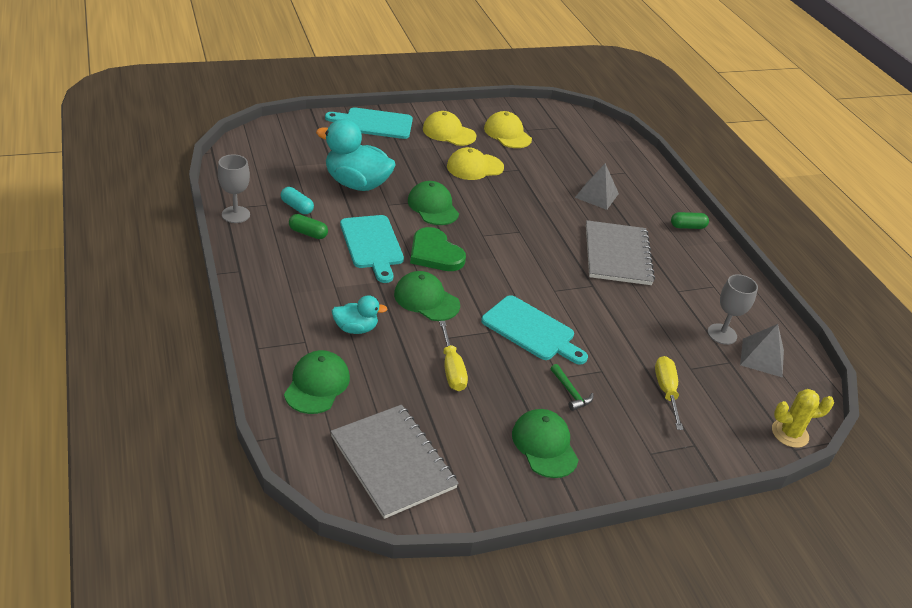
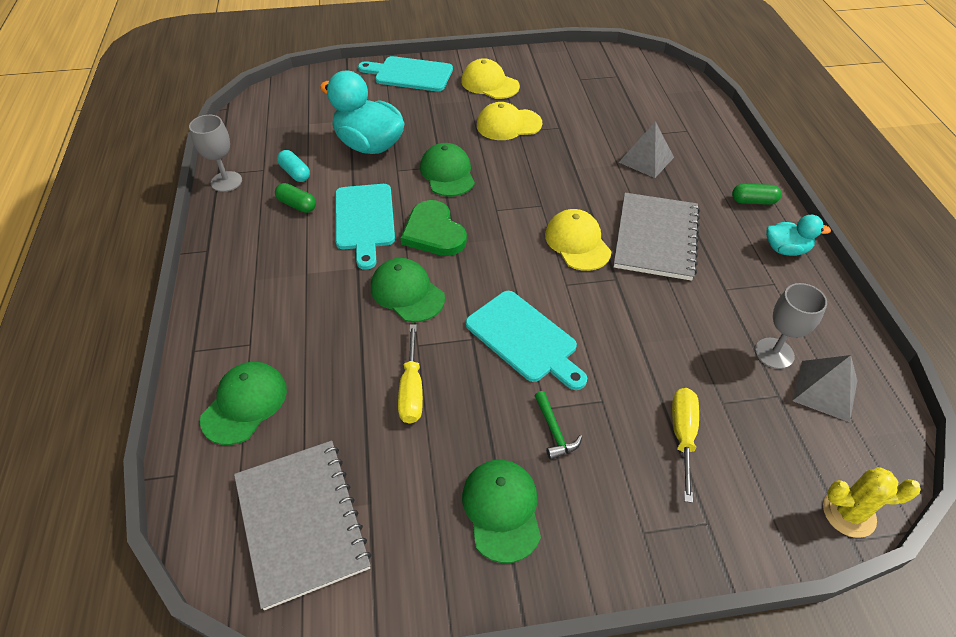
camera: 15 degrees right, 10 degrees up
(356, 328) = (313, 329): turquoise duck -> turquoise duck (786, 249)
(507, 134) = (556, 84): yellow cap -> yellow cap (577, 242)

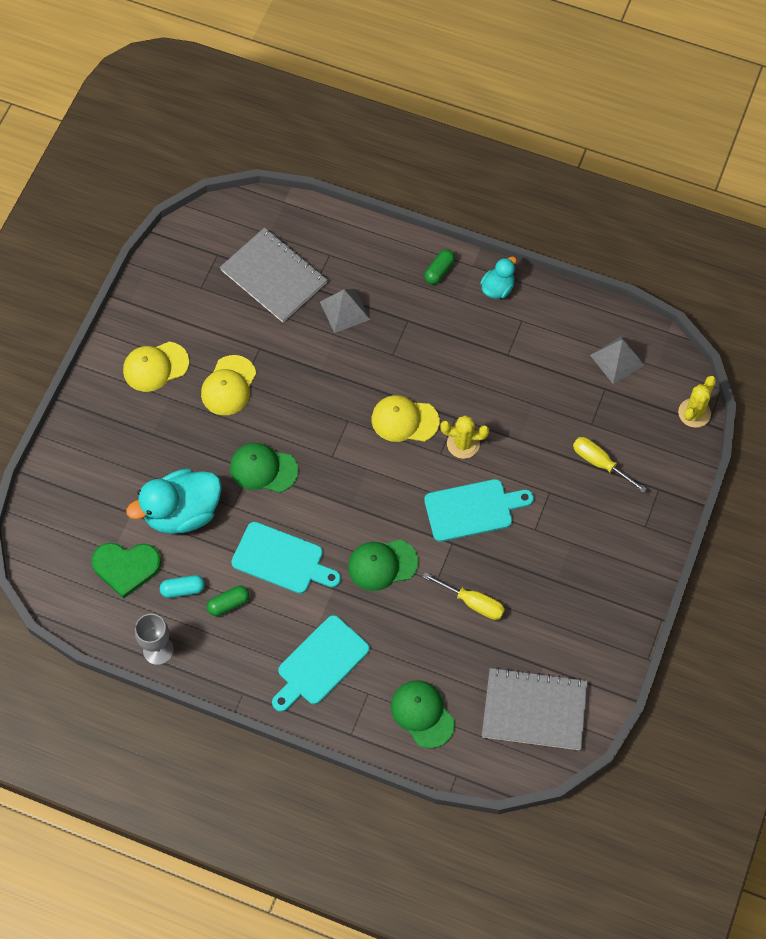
camera: 60 degrees left, 15 degrees up
(410, 74) = (90, 427): turquoise cutting board -> turquoise cutting board (320, 663)
(433, 232) = (329, 515): green heart -> green heart (126, 567)
(502, 510) = (589, 593): green cap -> none
(554, 431) = (554, 534): green hammer -> none
(592, 297) = (463, 444): none -> yellow cactus
(656, 238) = (433, 364): grey notebook -> grey notebook (273, 276)
(774, 353) = (575, 366): grey goblet -> none

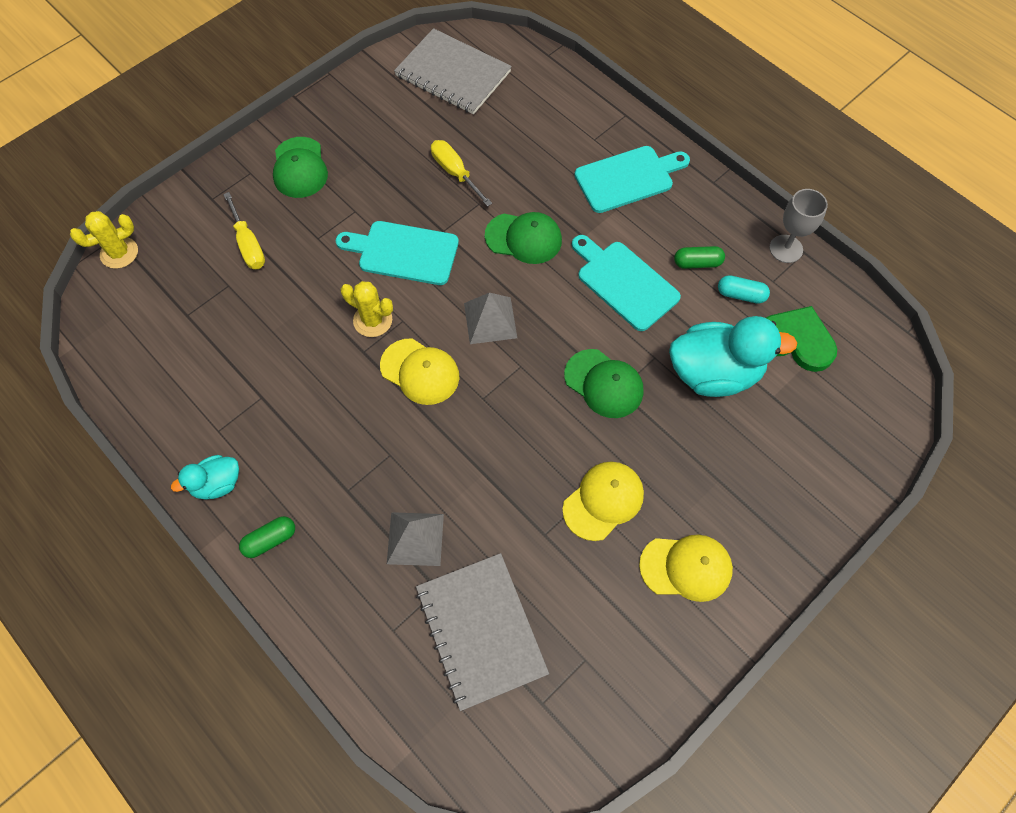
camera: 155 degrees left, 0 degrees up
(422, 714) = (553, 106): green cap -> green cap (299, 168)
(617, 360) = (150, 340): grey pyramid -> grey pyramid (490, 320)

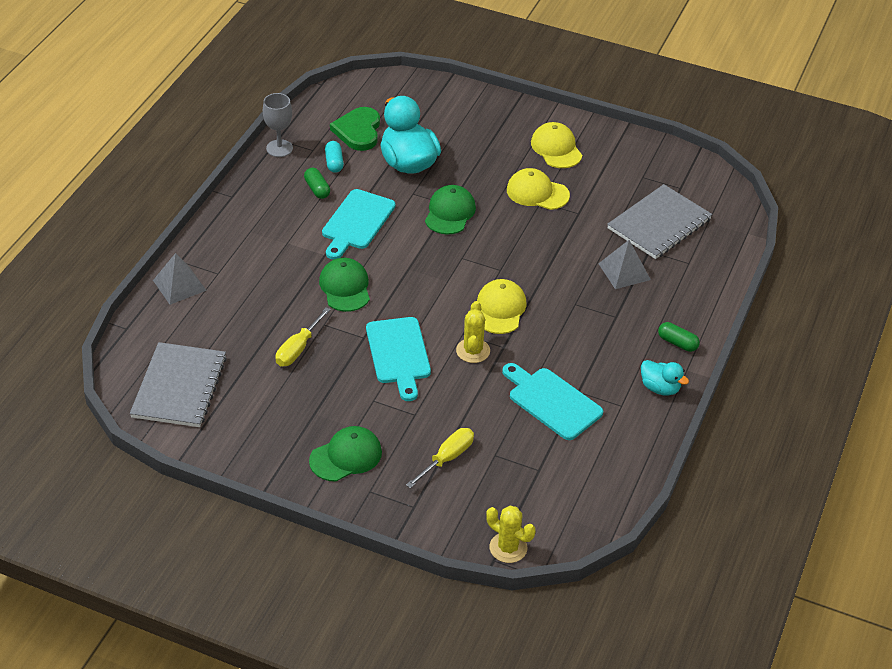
camera: 115 degrees left, 20 degrees down
(490, 320) = (433, 284): grey pyramid -> grey pyramid (179, 285)
(628, 178) = (252, 243): turquoise cutting board -> turquoise cutting board (552, 401)

